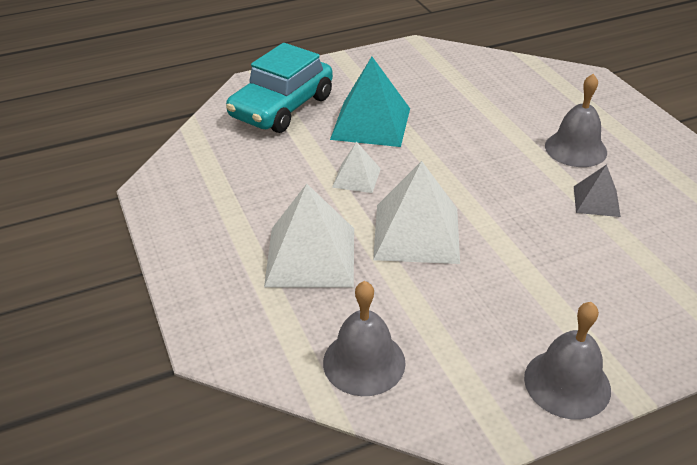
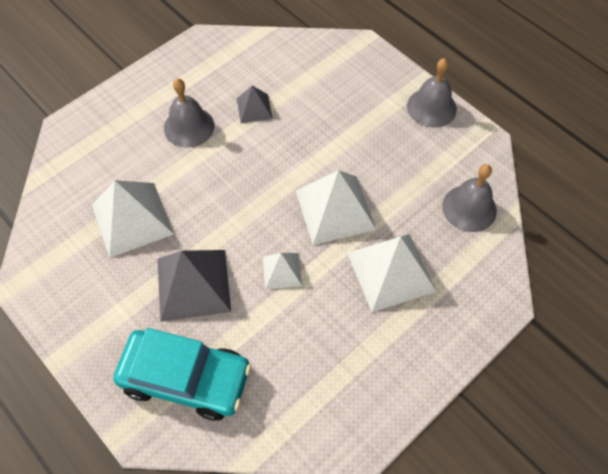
camera: 110 degrees left, 20 degrees up
(370, 123) = (193, 285): turquoise pyramid -> grey pyramid
(461, 100) = (132, 219): none -> white pyramid

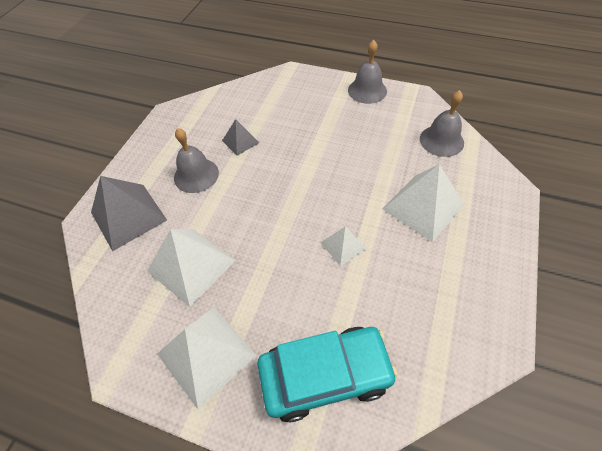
camera: 25 degrees left, 5 degrees down
(193, 285) = (279, 292): grey pyramid -> grey pyramid (128, 216)
(335, 209) = (351, 183): white pyramid -> white pyramid (206, 354)

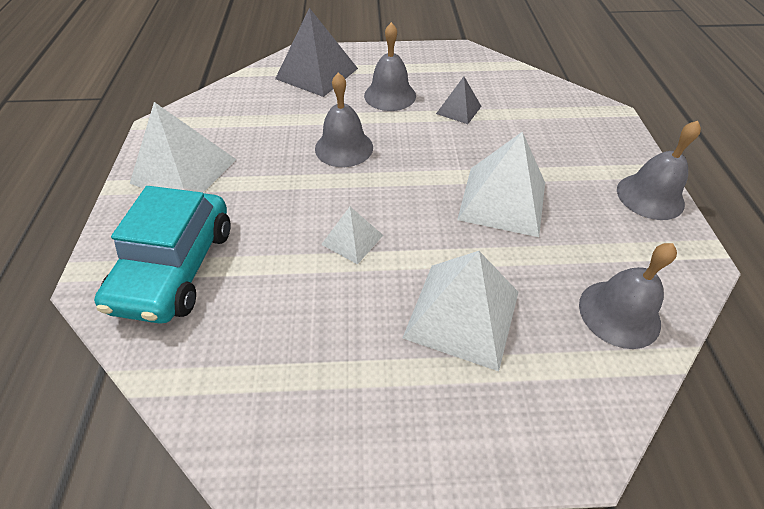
camera: 65 degrees right, 5 degrees down
(191, 265) = (277, 129): white pyramid -> white pyramid (502, 200)
(243, 223) = (344, 147): none -> grey bell
(325, 375) = (176, 267): turquoise car -> turquoise car turned 45 degrees clockwise

